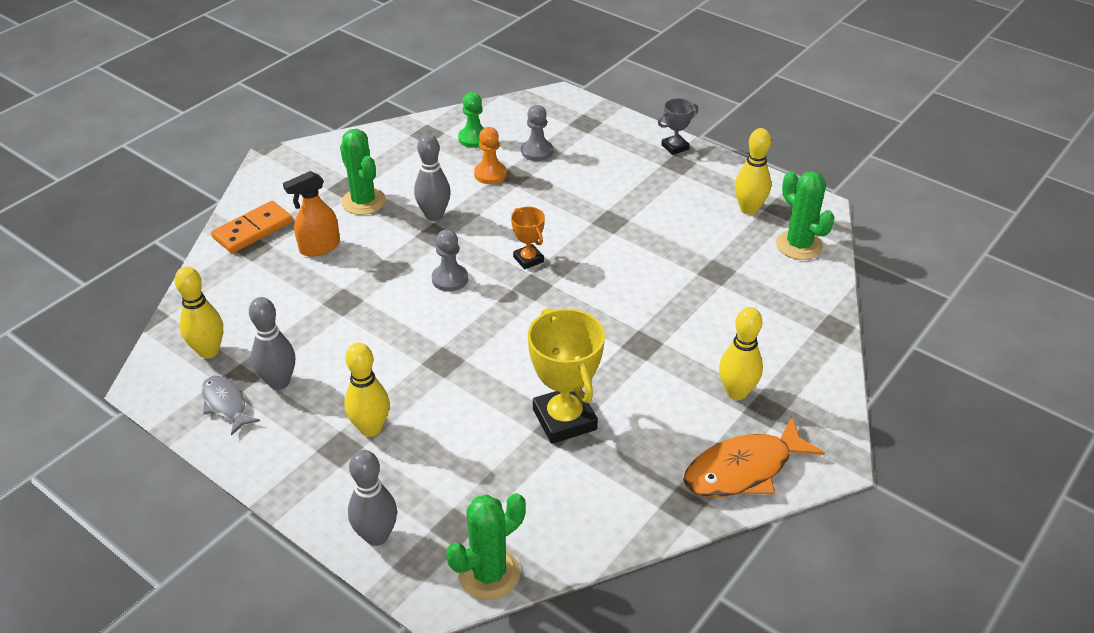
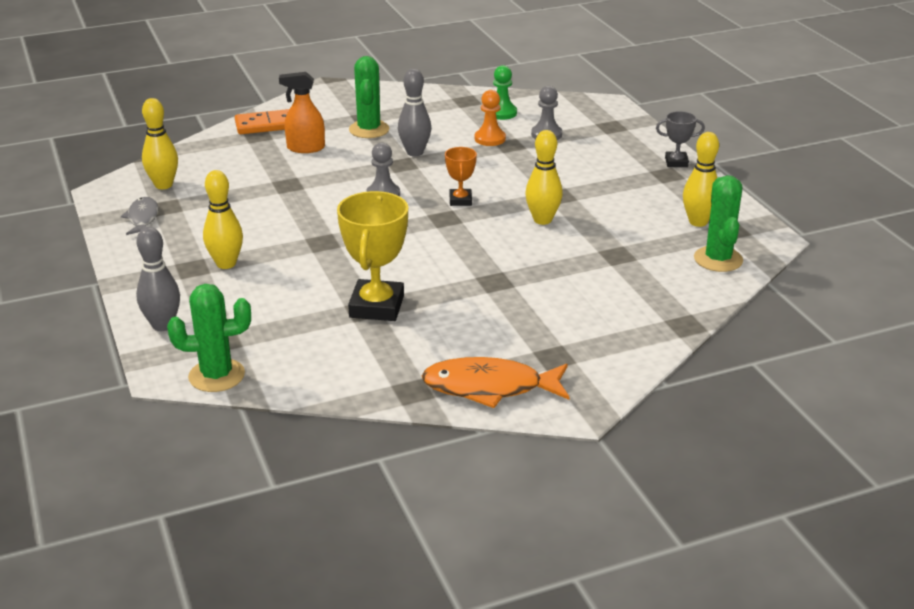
camera: 30 degrees right, 10 degrees down
(279, 382) = (192, 217): grey bowling pin -> none
(736, 392) = (542, 337): yellow bowling pin -> yellow bowling pin (542, 220)

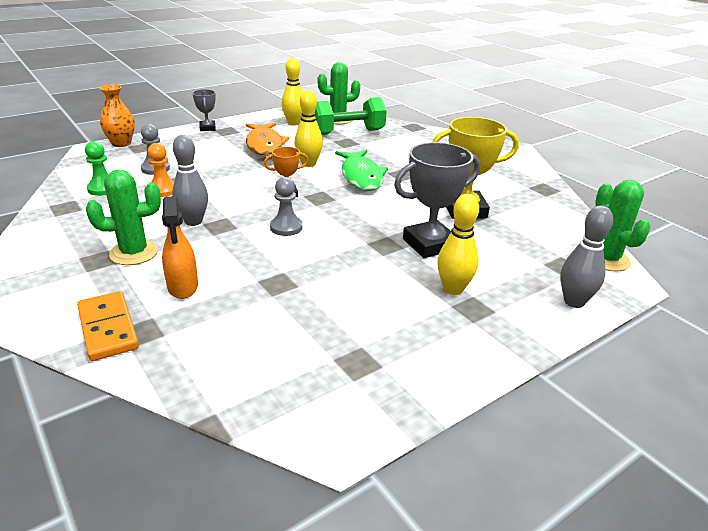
camera: 105 degrees left, 0 degrees up
(143, 218) = (394, 375): grey fish -> none
(163, 185) = (302, 381): yellow bowling pin -> none
(310, 267) = (429, 244): none -> grey trophy
(490, 387) = (518, 168): orange fish -> orange fish (264, 145)
(494, 250) = (361, 176): none -> green fish
(624, 116) = (121, 143): none -> orange vase
(657, 261) = (348, 132): none -> green dumbbell

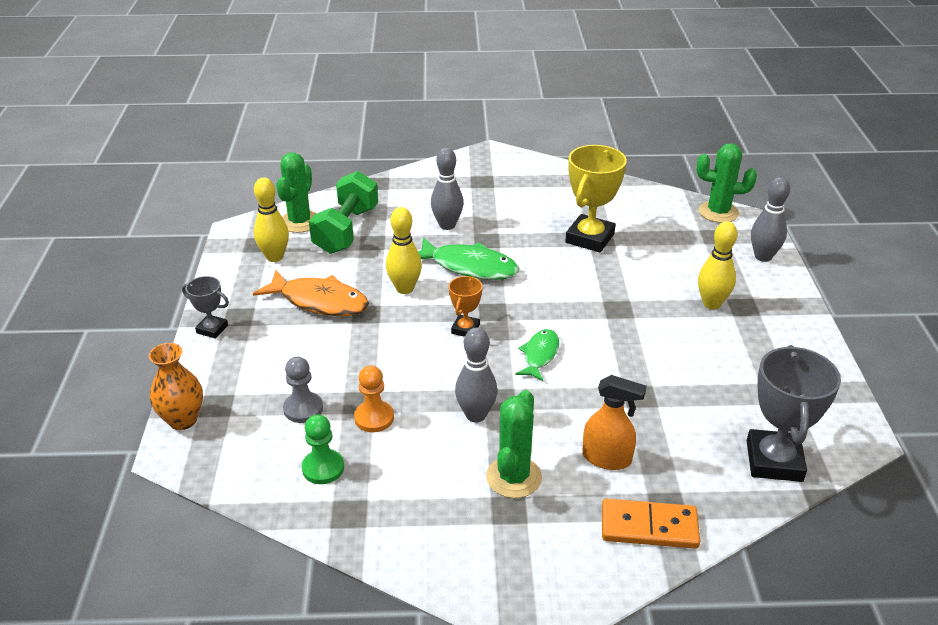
camera: 55 degrees left, 5 degrees up
(286, 227) = (539, 355): grey pawn -> green fish
(399, 157) = (447, 225): none -> grey bowling pin
(429, 244) = (635, 284): grey trophy -> grey trophy (774, 461)

